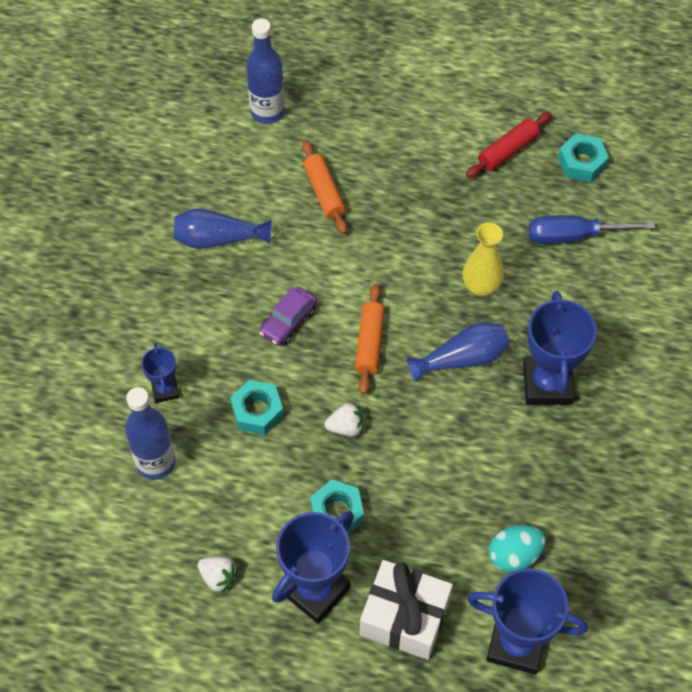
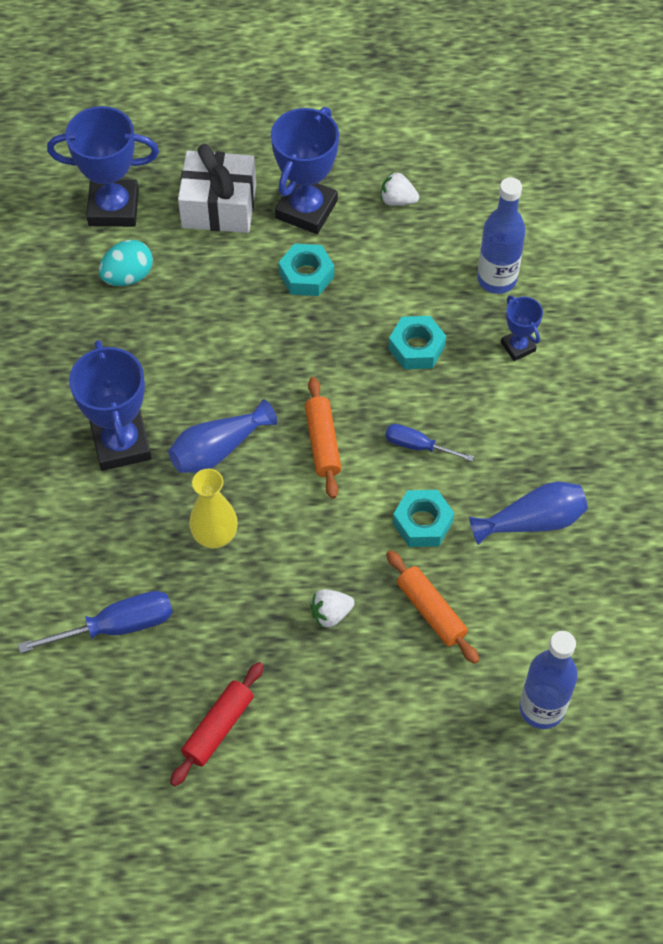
camera: 165 degrees right, 0 degrees up
(288, 321) = (418, 446): purple car -> blue screwdriver
(346, 427) = (321, 353): white strawberry -> white strawberry (330, 614)
(581, 162) = (120, 733): turquoise nut -> turquoise nut (422, 523)

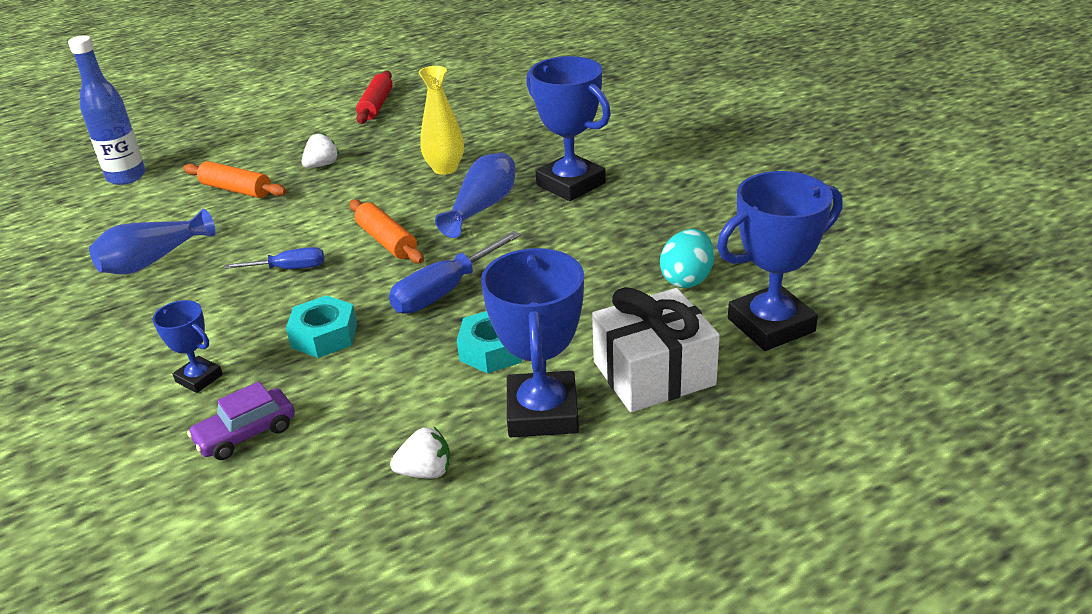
camera: 155 degrees right, 25 degrees down
(116, 626) = (484, 116): blue screwdriver -> blue screwdriver (445, 291)
(422, 523) = (263, 228): turquoise nut -> none
(496, 279) = (246, 434): blue bottle -> purple car

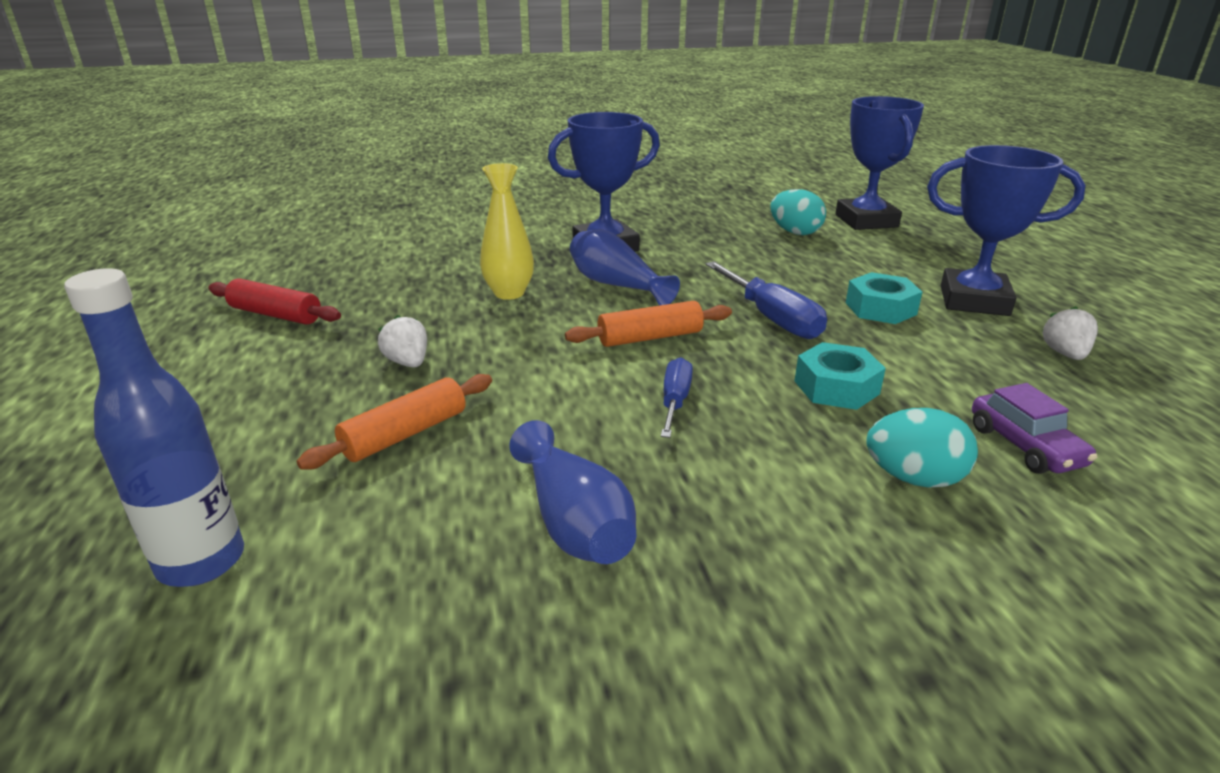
camera: 75 degrees left, 5 degrees down
(199, 378) = (913, 478): blue trophy -> turquoise egg
(654, 373) = (922, 259): white gift -> none

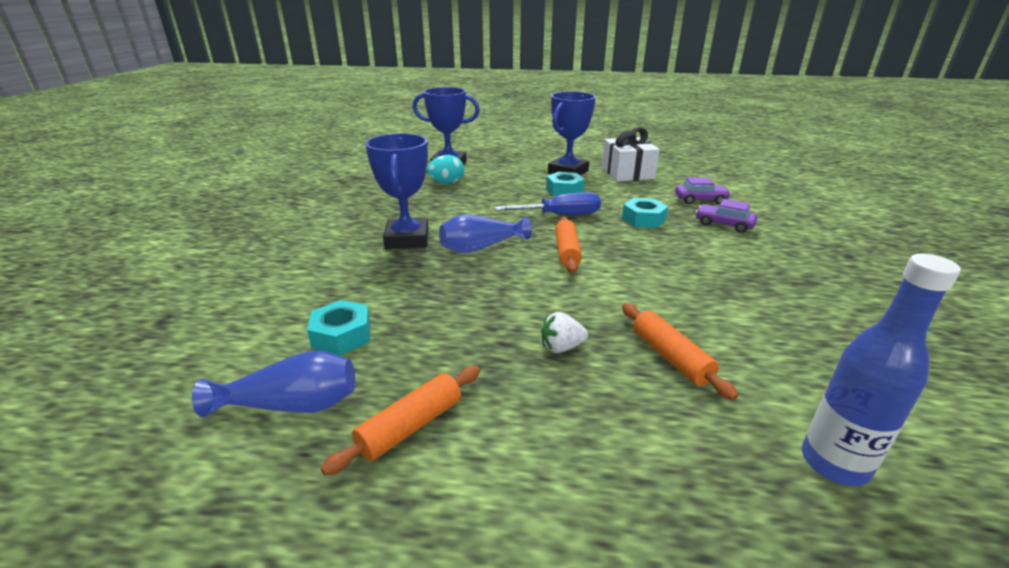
camera: 70 degrees left, 0 degrees up
(275, 315) = (411, 426): red rolling pin -> orange rolling pin
(399, 263) = (342, 335): none -> turquoise nut
(509, 293) = (462, 288): yellow vase -> none
(574, 522) = (766, 308): blue vase -> blue vase (292, 405)
(675, 401) = (648, 259): blue screwdriver -> none
(913, 478) = (724, 224): turquoise egg -> purple car
(1064, 354) = (627, 173): white strawberry -> white gift

